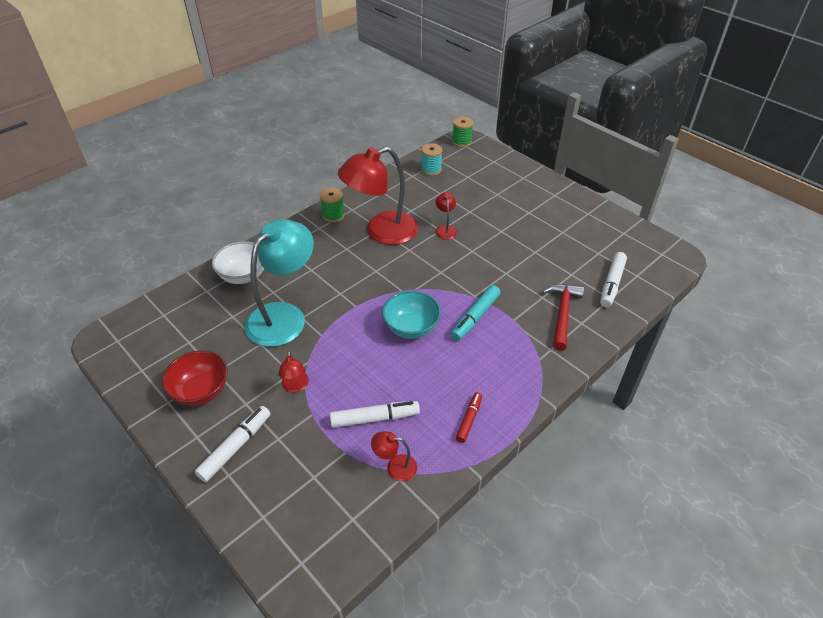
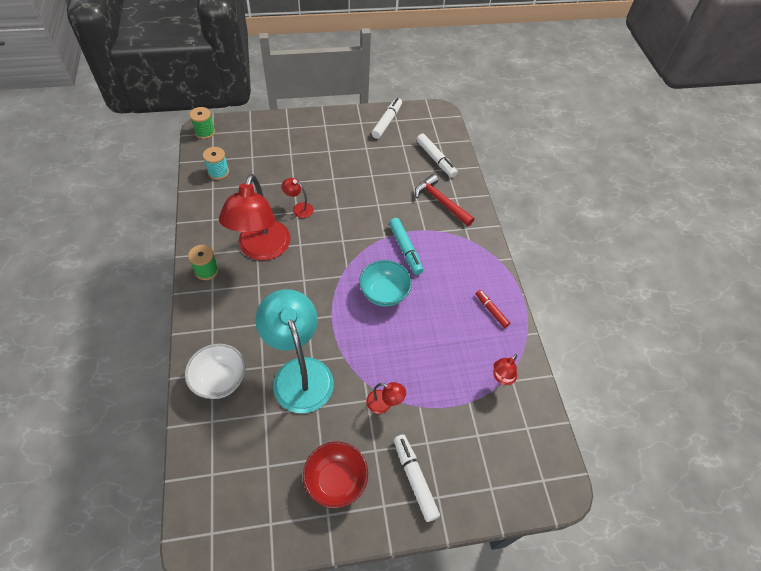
camera: 60 degrees left, 10 degrees up
(375, 418) = (452, 366): white marker -> white marker (387, 122)

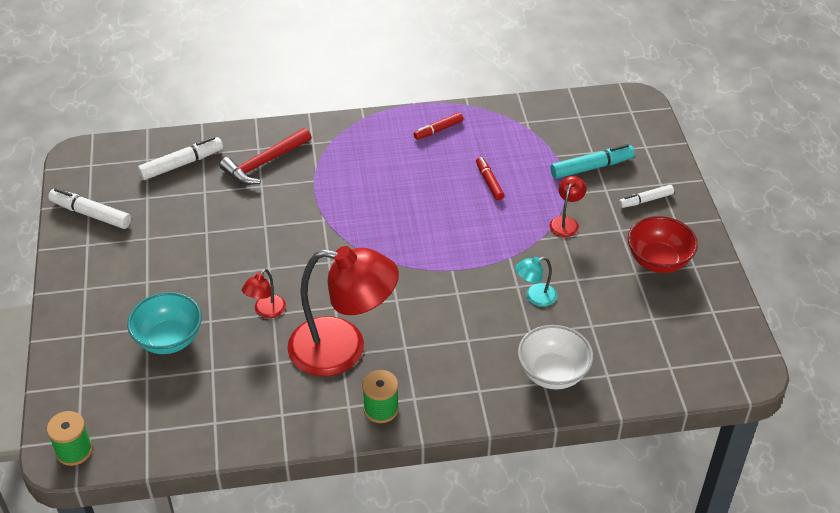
camera: 85 degrees left, 10 degrees down
(218, 172) = (178, 419): turquoise spool -> none
(299, 373) = (535, 297): turquoise lamp -> turquoise lamp, size x0.42
(384, 293) = (416, 220): turquoise bowl -> turquoise bowl (169, 339)
(405, 249) = (346, 200): turquoise marker -> turquoise marker (591, 167)
(414, 478) = (645, 200): white marker -> white marker, size x0.65
(431, 346) = (489, 182): none -> red marker
(501, 377) = (524, 129): red lamp -> none

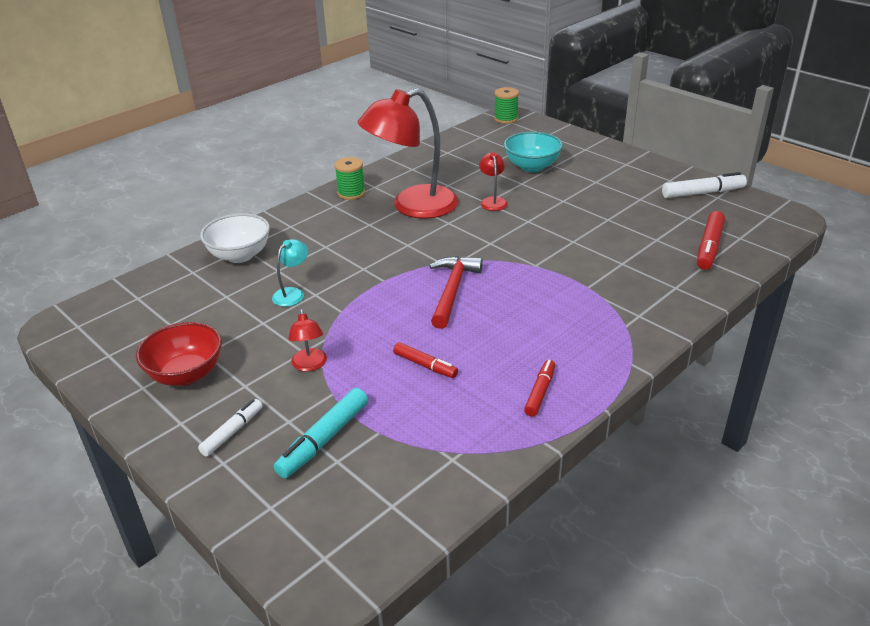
camera: 145 degrees right, 10 degrees down
(181, 164) = (709, 247): white marker -> red marker
(264, 163) = (649, 279): red hammer -> red hammer (452, 290)

